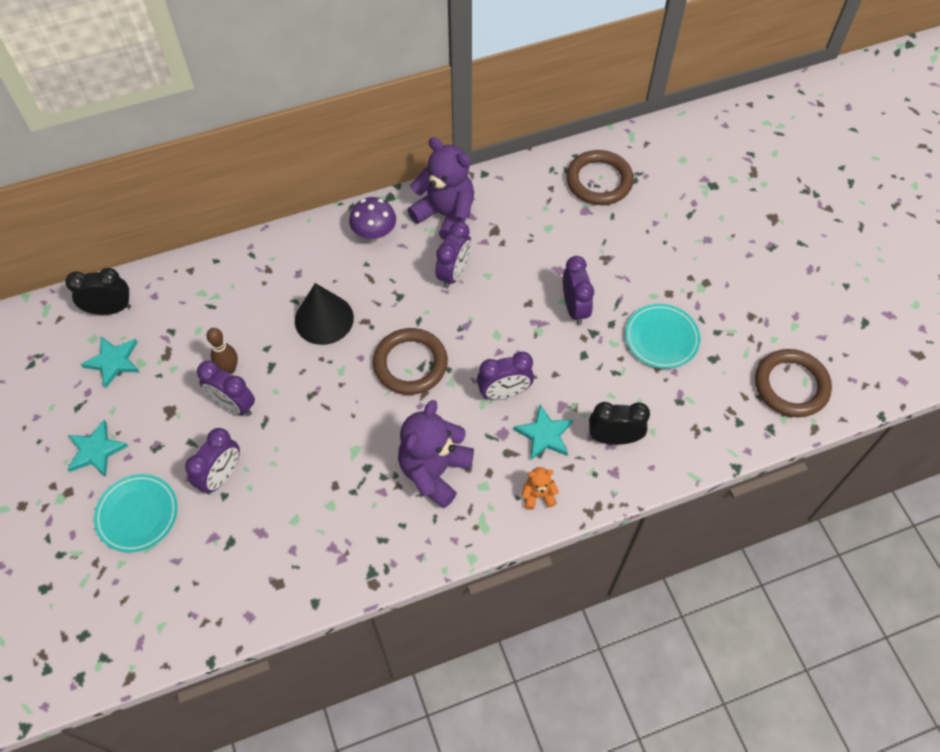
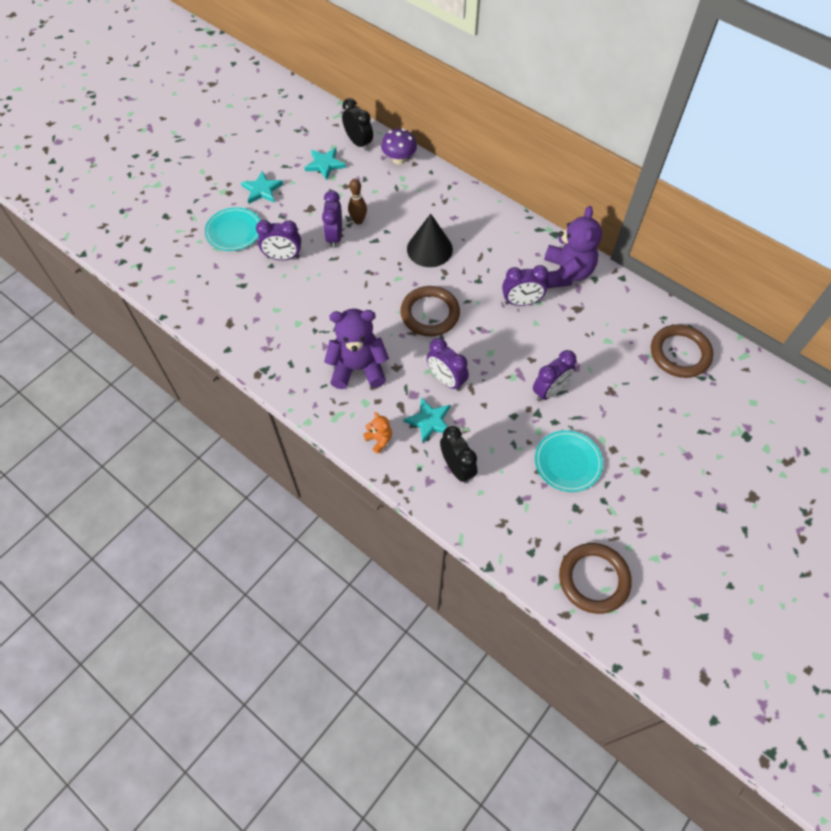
camera: 60 degrees right, 0 degrees up
(374, 233) = (518, 241): purple mushroom -> purple mushroom (399, 159)

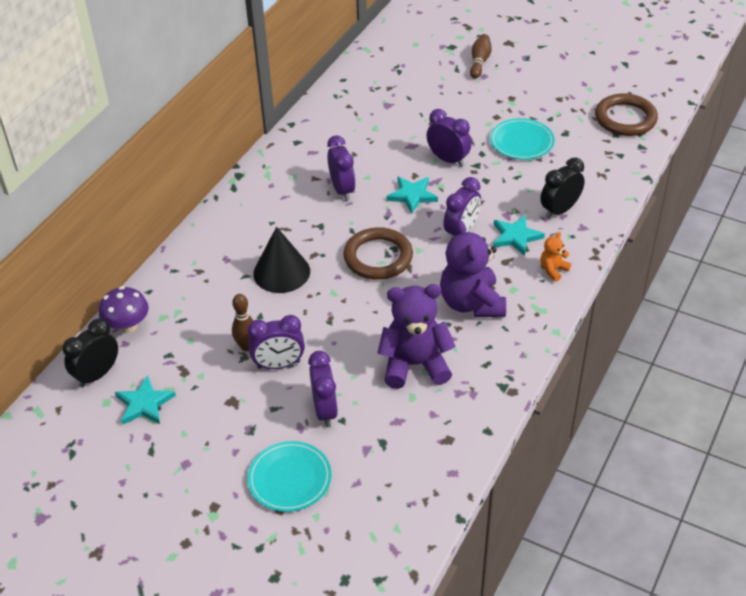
camera: 100 degrees left, 15 degrees down
(262, 190) = (203, 466): turquoise star -> turquoise star (412, 195)
(566, 273) = (294, 162): purple teddy bear -> purple teddy bear (415, 365)
(680, 353) = (376, 84): brown ring -> none
(714, 457) = (479, 62): none -> brown bowling pin

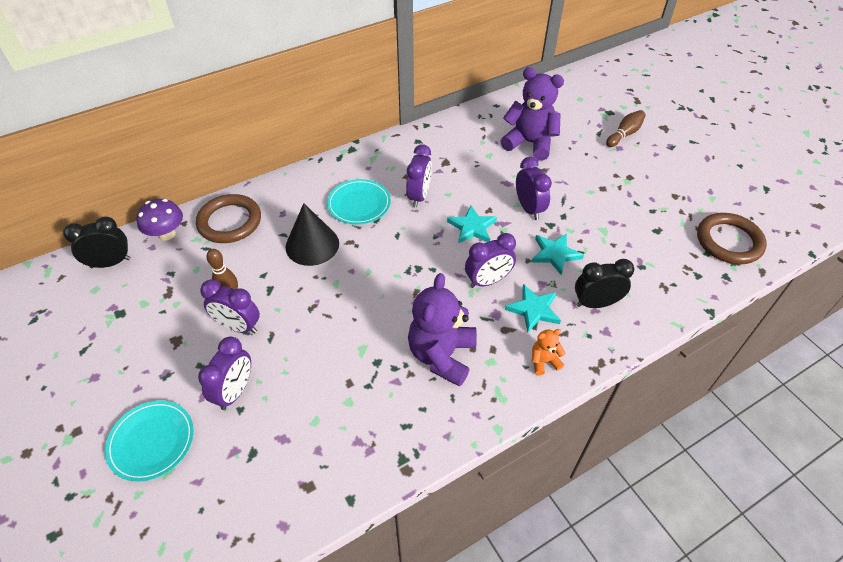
camera: 30 degrees right, 5 degrees up
(144, 404) = (117, 306): turquoise star -> turquoise star (555, 254)
(378, 257) = (398, 269): brown ring -> brown ring (230, 222)
(415, 365) = (343, 390): purple teddy bear -> purple teddy bear (530, 143)
(521, 142) = (608, 221): turquoise plate -> turquoise plate (359, 204)

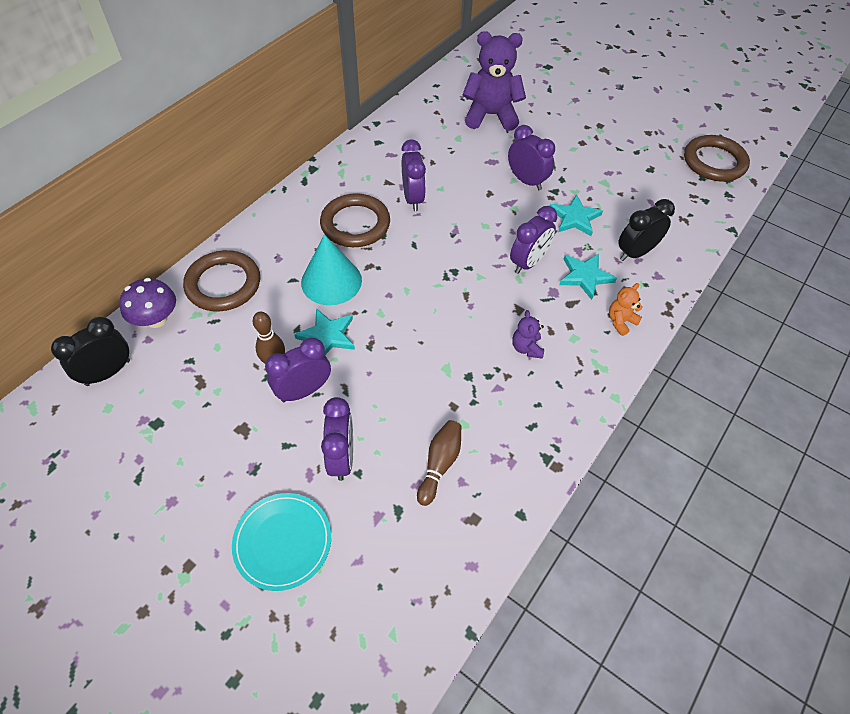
camera: 25 degrees left, 5 degrees up
(238, 326) = (304, 391): purple clock -> purple clock turned 150 degrees clockwise
(312, 245) = (331, 281): black cone -> turquoise cone
(359, 204) = (355, 224): turquoise plate -> brown ring
(442, 355) = (526, 348): purple teddy bear -> purple teddy bear, size x0.46
(472, 227) = (483, 215): turquoise star -> turquoise star (327, 336)
(624, 134) = (573, 85): brown bowling pin -> brown bowling pin (439, 464)

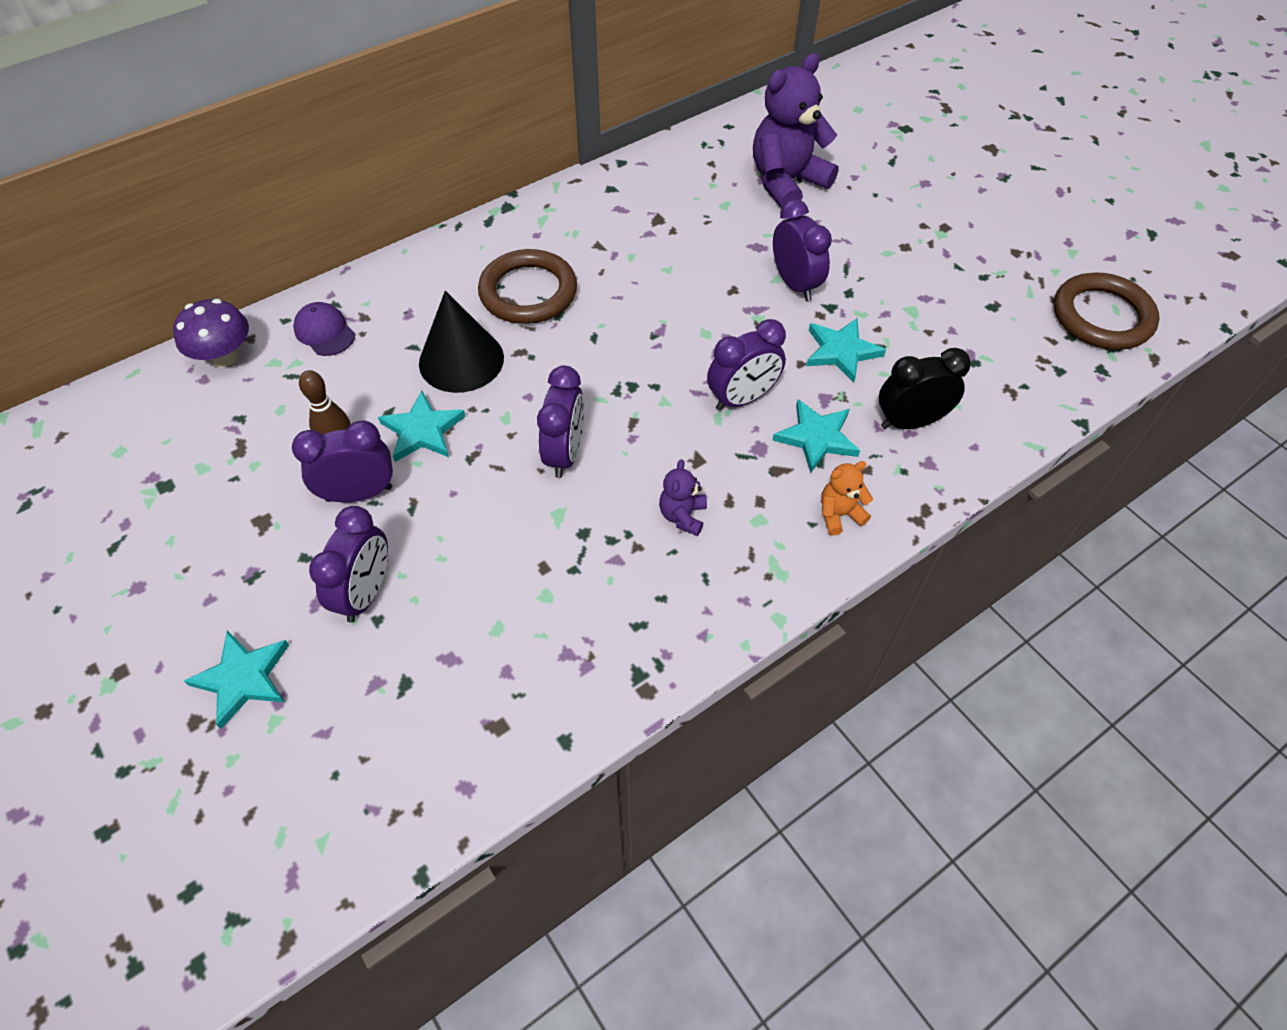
camera: 20 degrees right, 0 degrees up
(108, 372) = (139, 408): black clock -> none
(223, 284) = (324, 332): brown ring -> purple cap
(282, 542) = (243, 678): turquoise plate -> turquoise star
(331, 281) = (461, 360): turquoise cone -> black cone
(413, 198) = (622, 275): purple clock -> purple clock (565, 453)
(439, 464) = (488, 639): brown bowling pin -> none
(490, 115) = (786, 182): purple teddy bear -> purple teddy bear turned 60 degrees counterclockwise

